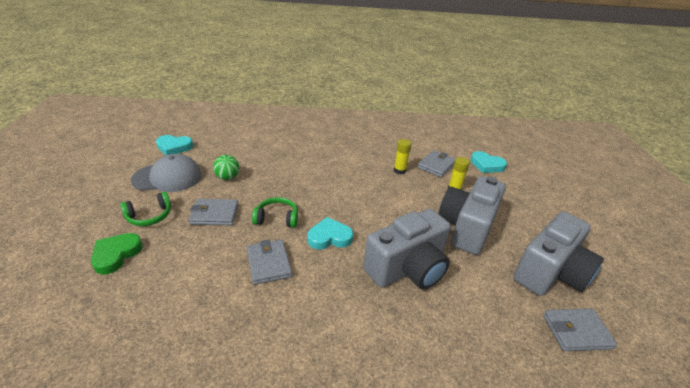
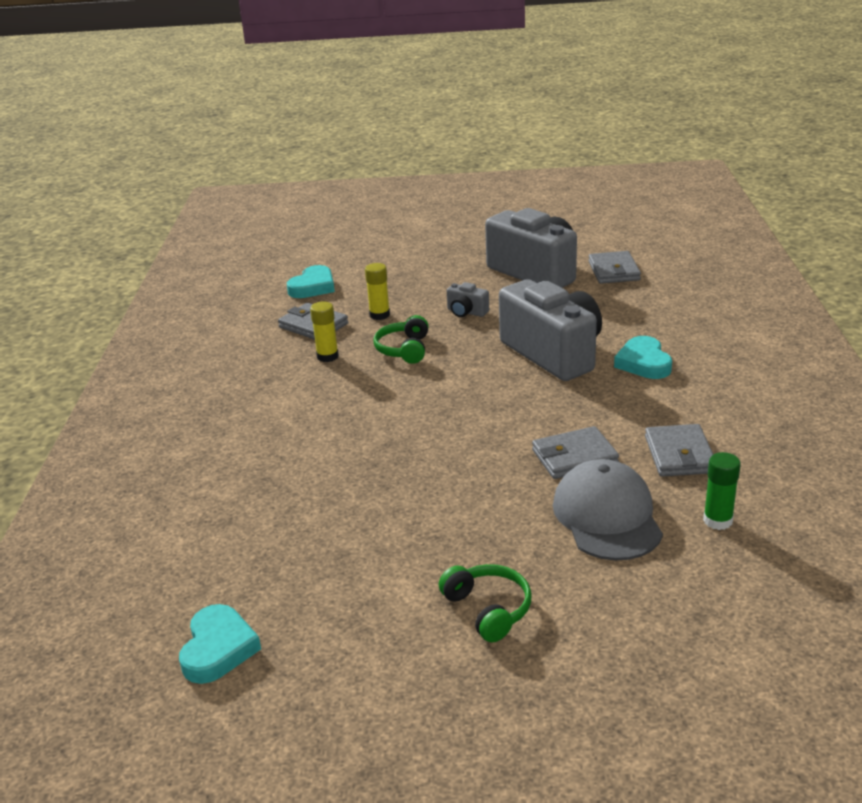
camera: 85 degrees left, 5 degrees down
(116, 255) = (598, 618): green heart -> none
(167, 177) = (354, 622): grey cap -> grey cap (607, 516)
(167, 330) = (717, 520): none -> green glue stick
(214, 214) = (471, 530): grey wallet -> grey wallet (679, 455)
(227, 177) = (352, 537): green ball -> none
(277, 218) = (472, 462): green headphones -> green headphones (404, 349)
(329, 237) = (507, 411): turquoise heart -> turquoise heart (643, 363)
(466, 227) = (466, 312): grey camera -> grey camera, size x0.41

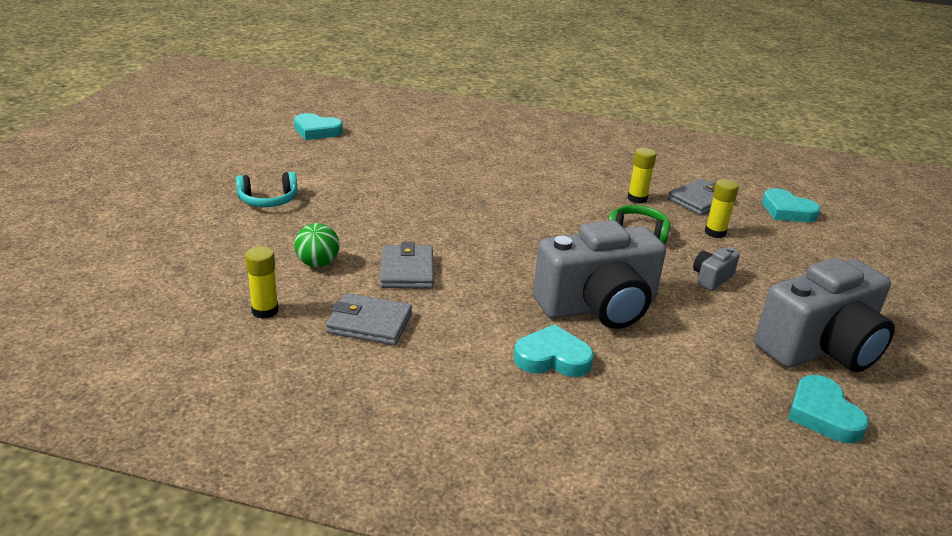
camera: 100 degrees right, 0 degrees up
(488, 609) = (268, 200): green headphones -> turquoise headphones
(607, 516) = (318, 263): grey cap -> green ball
(614, 271) = (822, 414): grey wallet -> turquoise heart
(717, 520) = (265, 311): green glue stick -> yellow glue stick

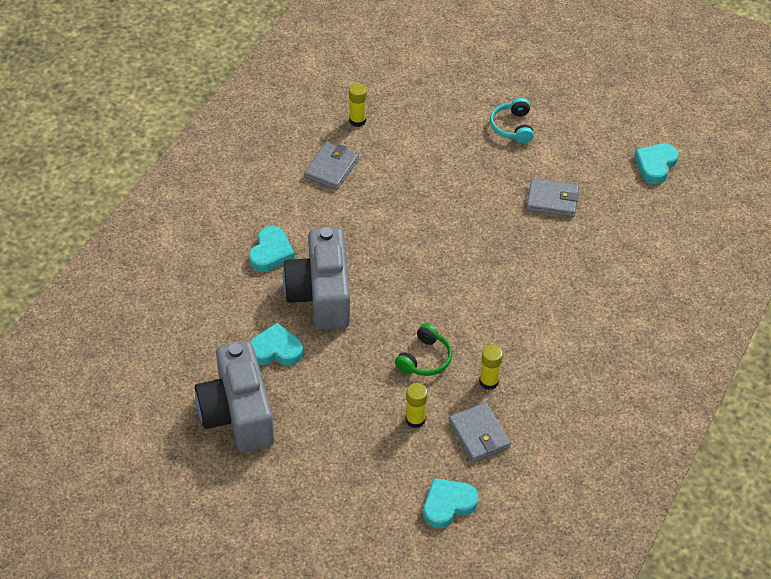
camera: 105 degrees right, 20 degrees up
(318, 263) = (410, 149): green ball -> none
(407, 271) = (392, 195): grey wallet -> grey wallet (552, 200)
(711, 278) = (342, 384): grey camera -> none
(822, 414) = (175, 377): turquoise heart -> turquoise heart (276, 349)

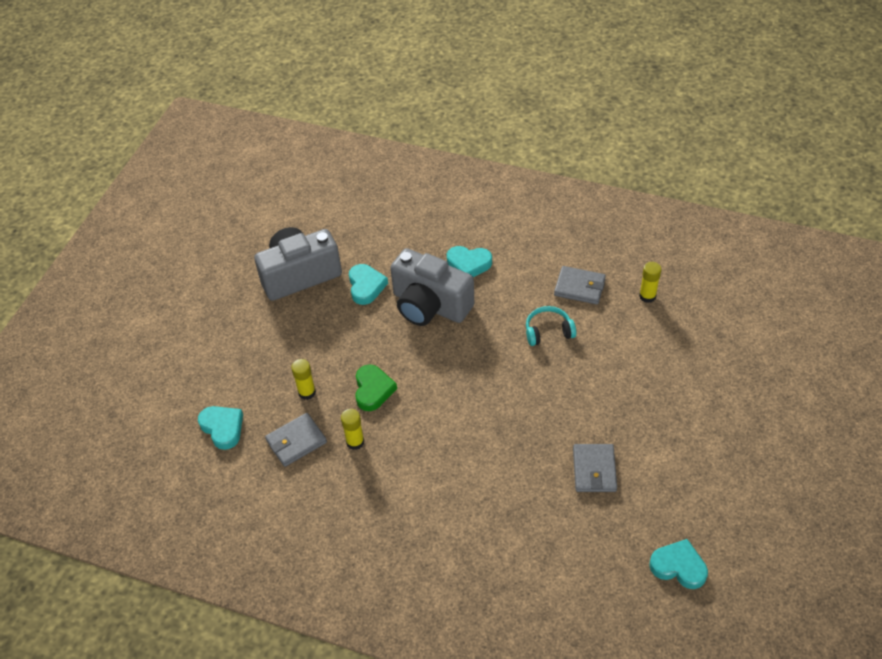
camera: 85 degrees right, 0 degrees up
(321, 295) = (430, 305): grey camera -> grey camera turned 135 degrees counterclockwise
(425, 359) = (373, 390): green headphones -> green heart
(512, 127) = (686, 423): turquoise headphones -> turquoise headphones (548, 331)

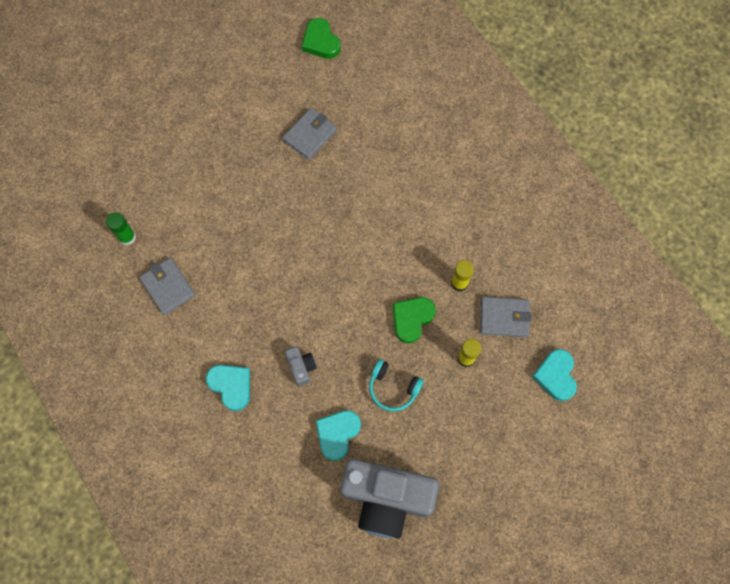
camera: 145 degrees left, 20 degrees up
(430, 305) = (301, 367): grey camera -> grey camera, size x0.41
(548, 331) = (233, 266): turquoise headphones -> turquoise headphones (393, 388)
(647, 296) = (127, 237): yellow glue stick -> green glue stick
(678, 566) = (320, 42): turquoise heart -> green heart

